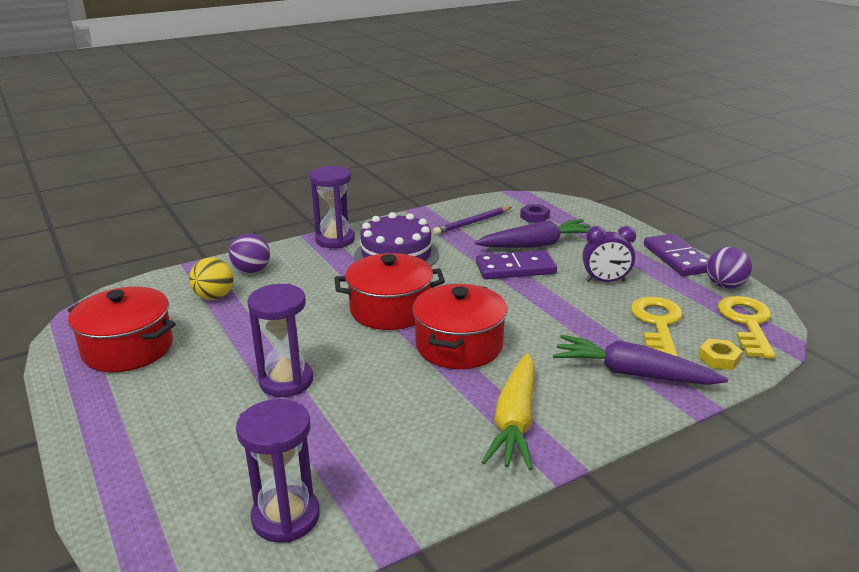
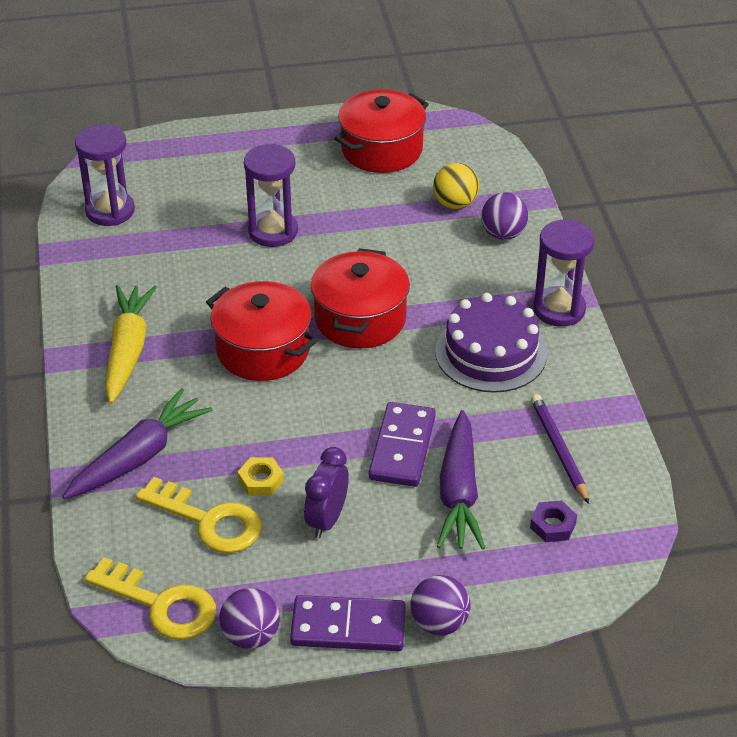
camera: 110 degrees right, 15 degrees up
(515, 421) = (128, 350): yellow carrot -> yellow carrot turned 60 degrees clockwise
(640, 235) = (439, 623): none -> purple ball
(719, 359) = (117, 538): yellow nut -> yellow nut (261, 481)

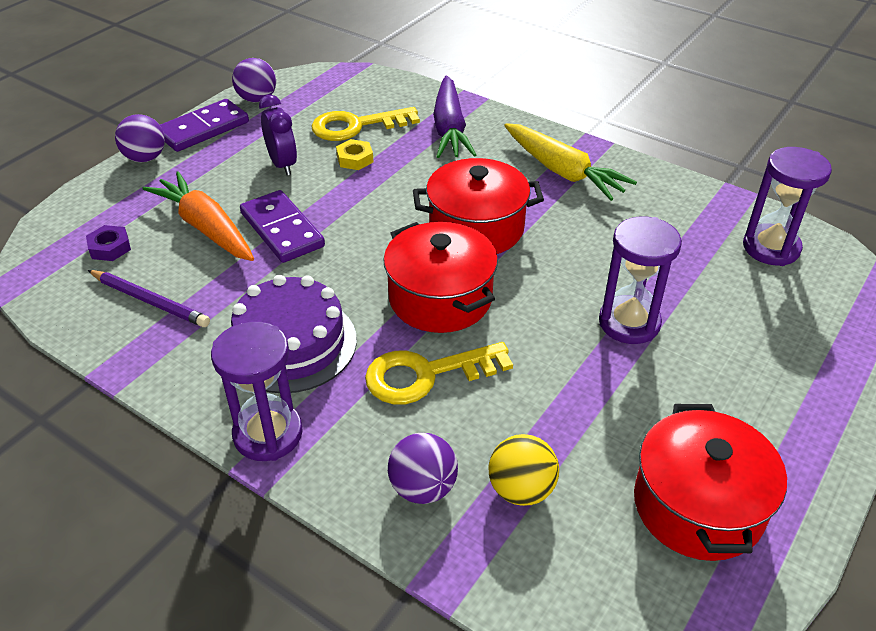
camera: 135 degrees right, 0 degrees up
(160, 604) = (327, 85): yellow key -> yellow key (427, 374)
(459, 492) = (206, 227): purple carrot -> orange carrot

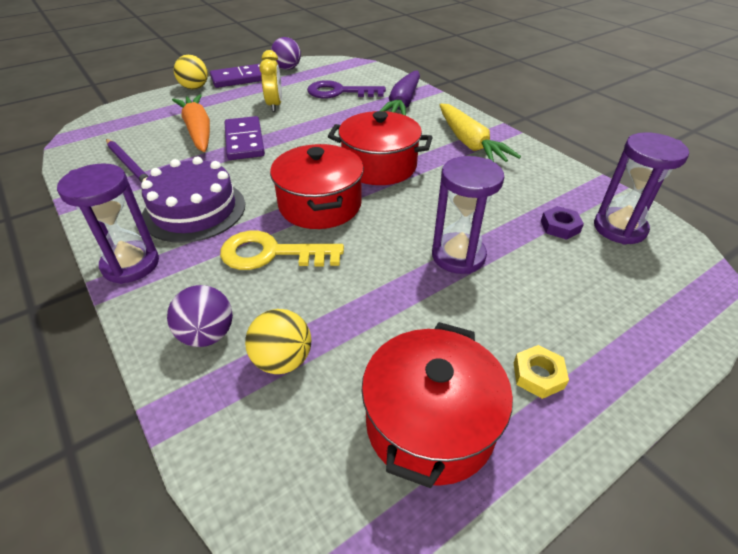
camera: 20 degrees right, 0 degrees up
(110, 247) = (132, 130): purple nut -> purple nut (560, 227)
(145, 158) = (194, 88): purple ball -> yellow ball
(282, 164) = (275, 105): purple clock -> yellow clock
(355, 159) = (324, 110): yellow nut -> yellow nut (538, 375)
(357, 126) = (340, 92): yellow key -> purple key

